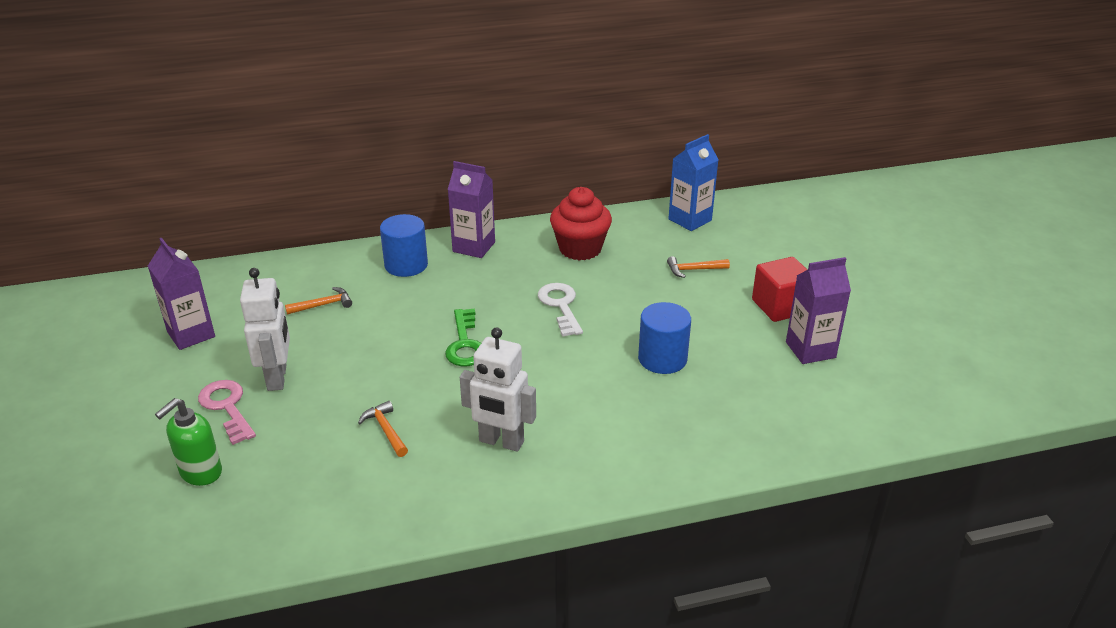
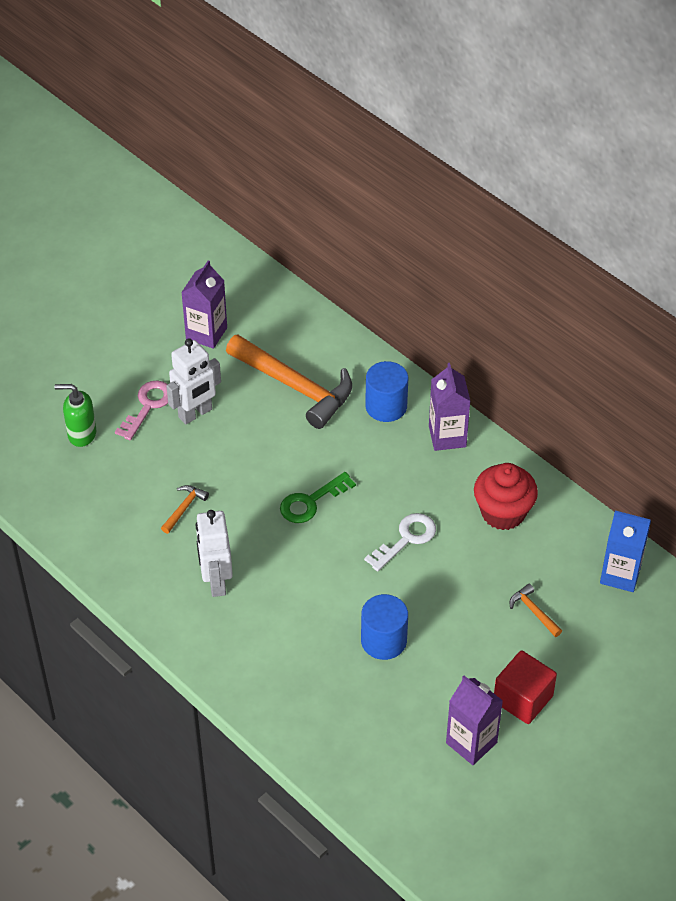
camera: 60 degrees right, 15 degrees up
(323, 305) = (295, 386): orange hammer -> orange hammer, size x2.40

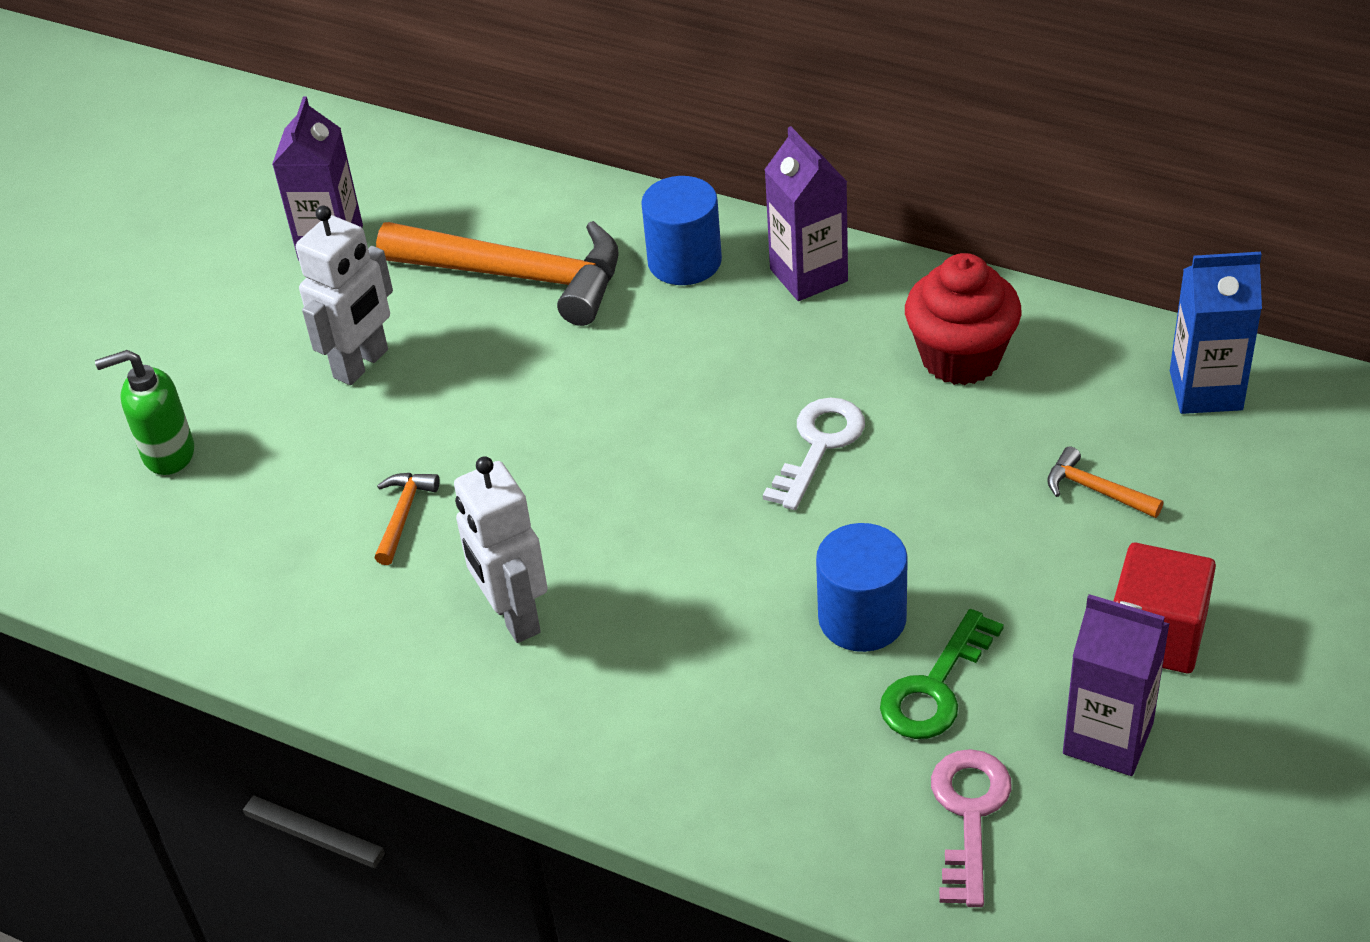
camera: 15 degrees left, 5 degrees down
(147, 406) = (271, 377): pink key -> pink key (969, 815)
(311, 502) = (625, 438): green key -> green key (935, 687)

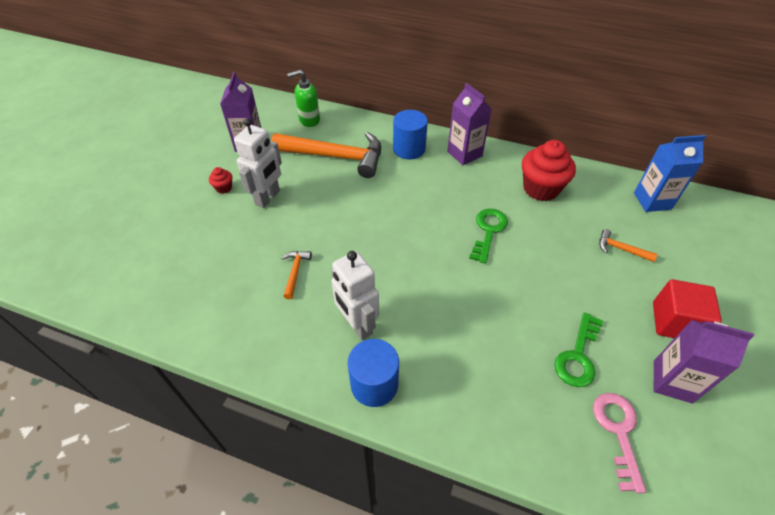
camera: 10 degrees left, 5 degrees up
(168, 454) = (175, 244): green soap dispenser -> green soap dispenser (309, 120)
(270, 341) = (224, 188): none -> red cupcake
(819, 446) = (488, 231): white key -> green key
(862, 618) = (531, 319): blue cylinder -> blue cylinder (374, 384)

